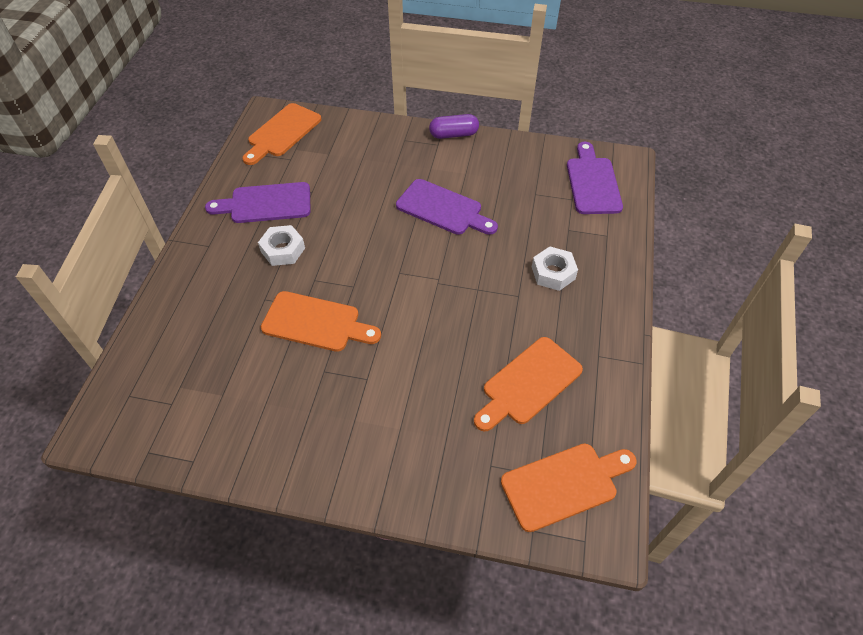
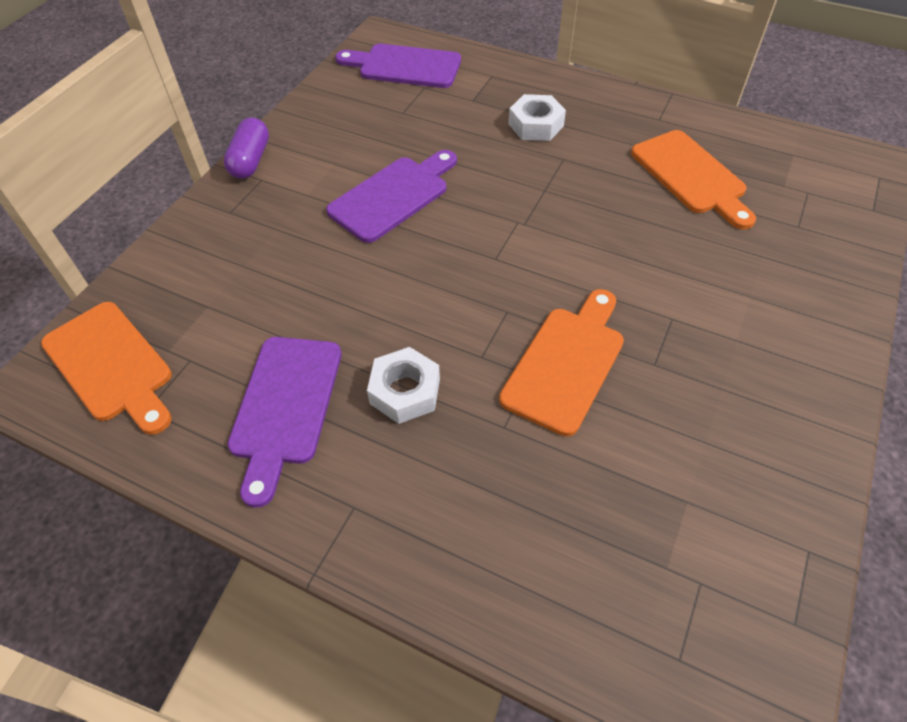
camera: 75 degrees left, 0 degrees up
(564, 484) = (818, 177): orange cutting board -> none

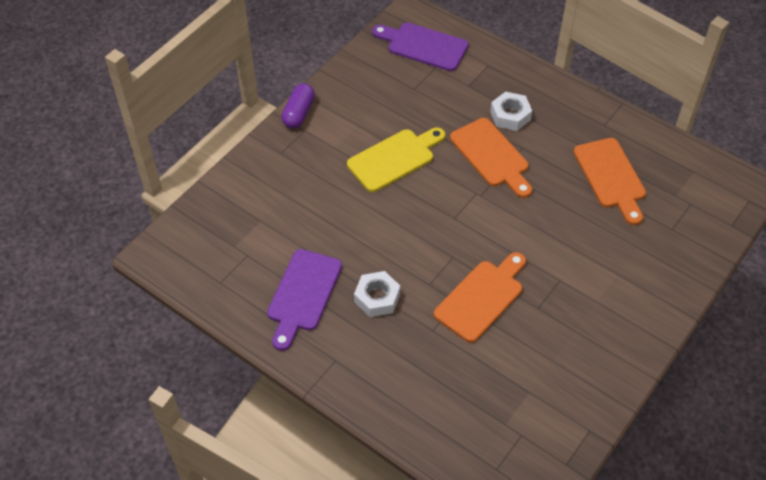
camera: 10 degrees right, 0 degrees up
(111, 365) = (199, 250): orange cutting board -> orange cutting board (492, 156)
(393, 196) = (394, 158): purple cutting board -> yellow cutting board

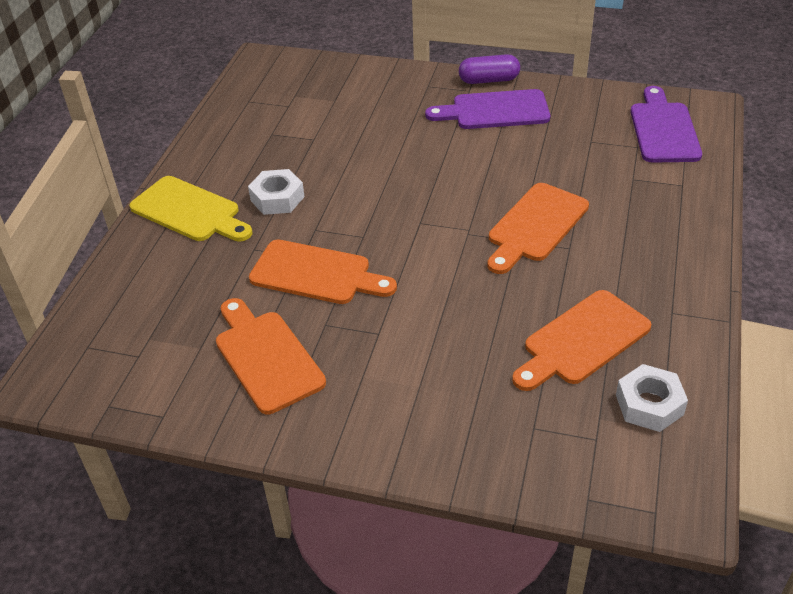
camera: 70 degrees right, 10 degrees down
(303, 294) = (258, 151): purple cutting board -> purple cutting board (495, 111)
(394, 158) = (475, 156): yellow cutting board -> yellow cutting board (189, 211)
(510, 115) = (613, 224): white nut -> white nut (649, 404)
(556, 352) = (266, 357): none -> orange cutting board

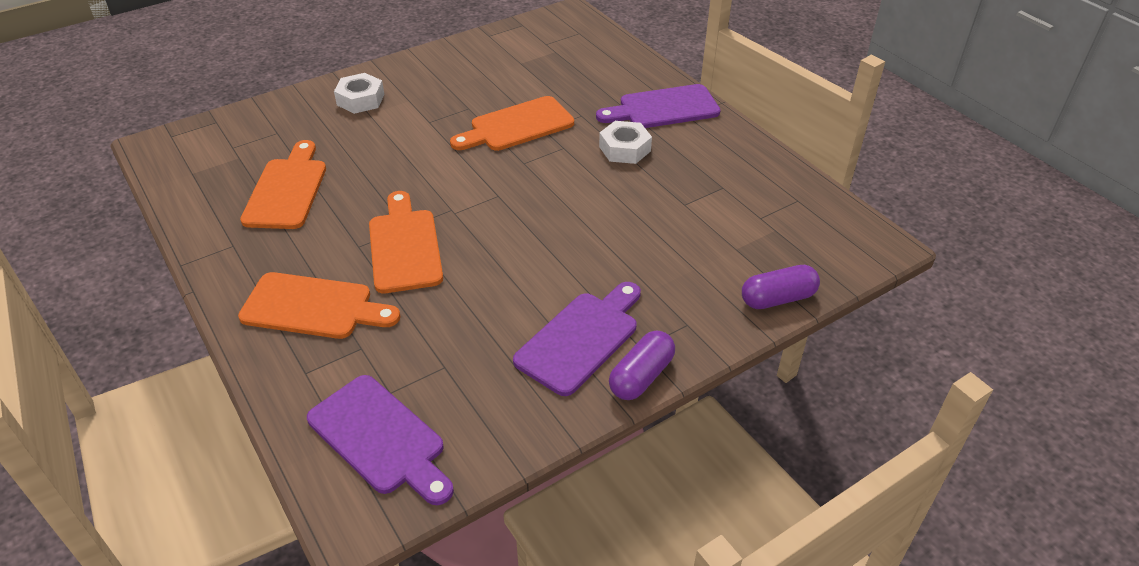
camera: 130 degrees right, 0 degrees up
(189, 211) = (663, 108): yellow cutting board -> purple cutting board
(266, 357) = (477, 78): orange cutting board -> orange cutting board (313, 307)
(361, 69) = (778, 298): none -> purple capsule
(649, 404) = (210, 180): white nut -> white nut (360, 99)

